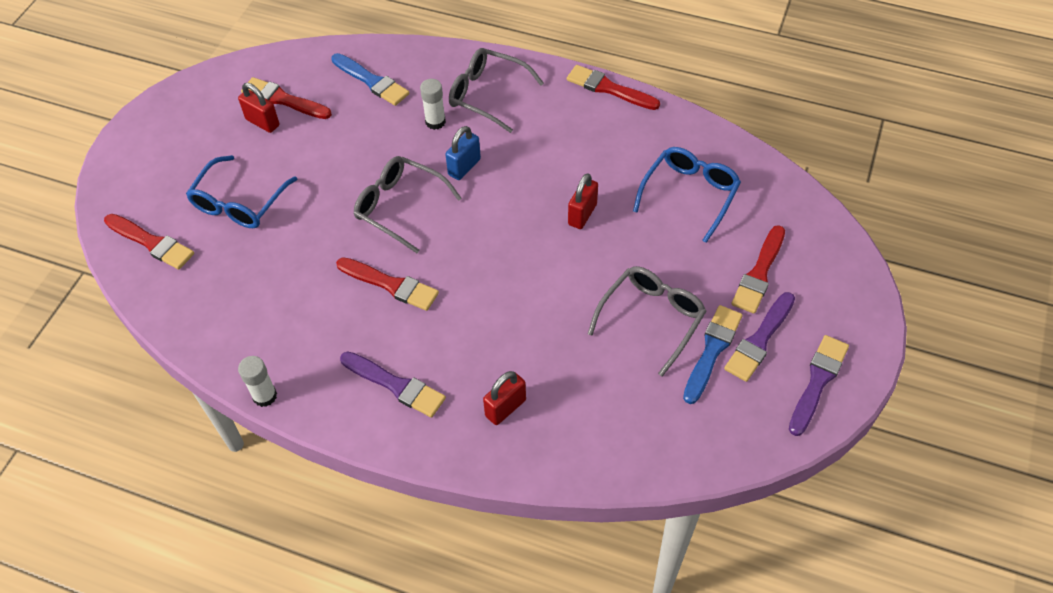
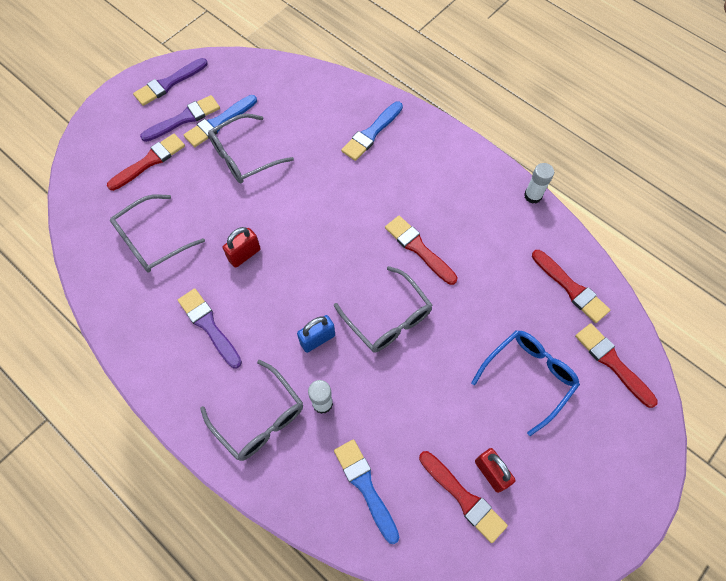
camera: 160 degrees left, 10 degrees up
(396, 385) = (439, 172): purple brush -> purple brush (209, 326)
(505, 408) = (371, 133): red padlock -> blue brush
(609, 88) = (144, 379): red brush -> red brush (571, 288)
(689, 195) = (152, 241): blue glasses -> grey glasses

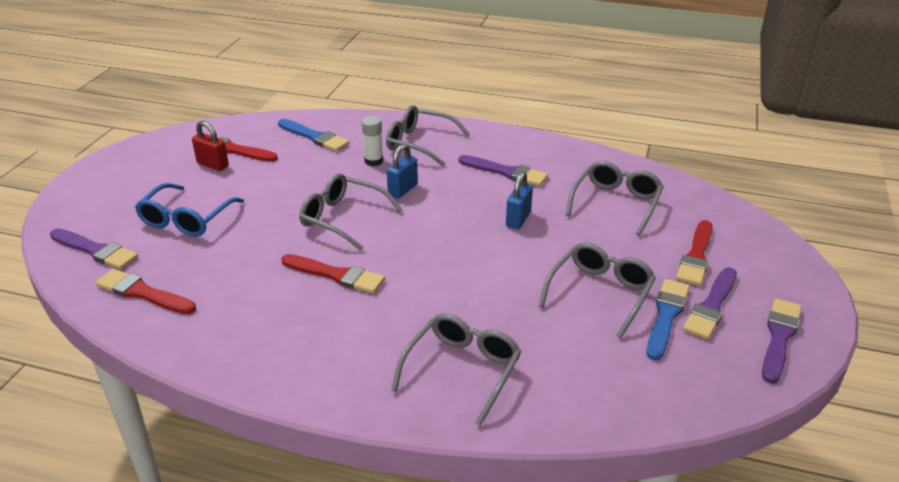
camera: 155 degrees right, 30 degrees down
(244, 255) = (518, 219): red padlock -> blue padlock
(371, 133) = (462, 370): blue brush -> grey glasses
(533, 196) = (202, 369): white glue stick -> none
(612, 362) = (95, 250): red brush -> purple brush

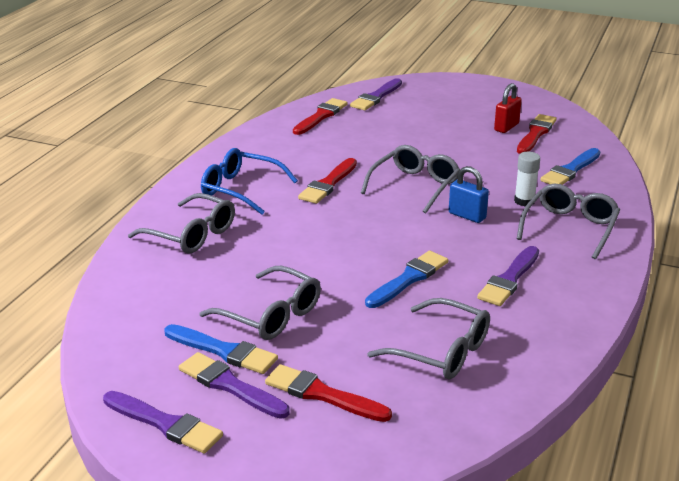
camera: 95 degrees right, 5 degrees down
(186, 219) = (416, 123): blue glasses -> blue glasses (241, 190)
(518, 219) = (409, 279): blue padlock -> blue brush

